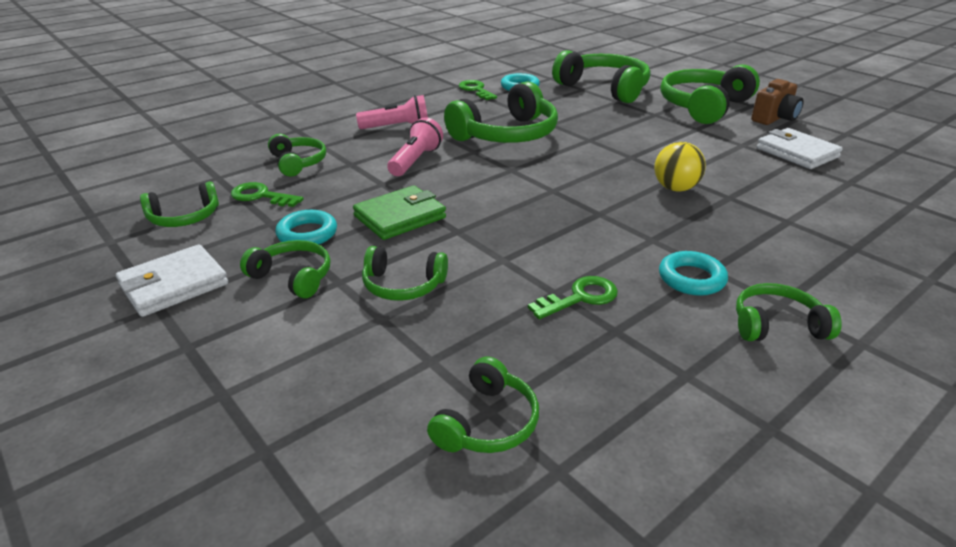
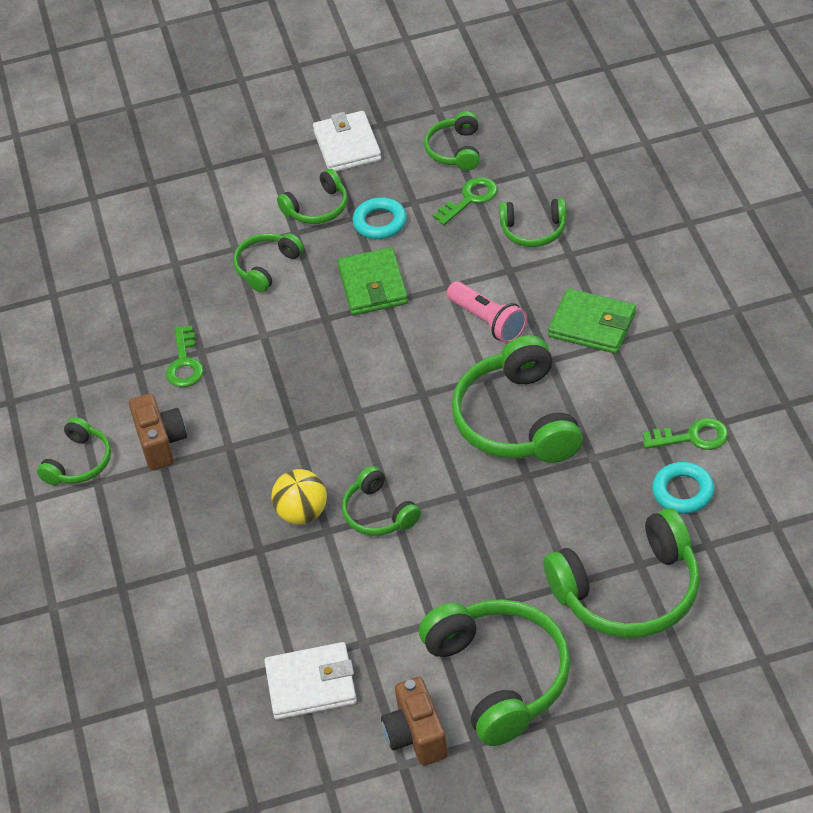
camera: 120 degrees right, 15 degrees up
(397, 127) = (592, 325): pink flashlight -> green wallet
(487, 422) = (106, 275): green headphones -> green headphones (378, 513)
(691, 278) = (161, 443): turquoise ring -> brown camera

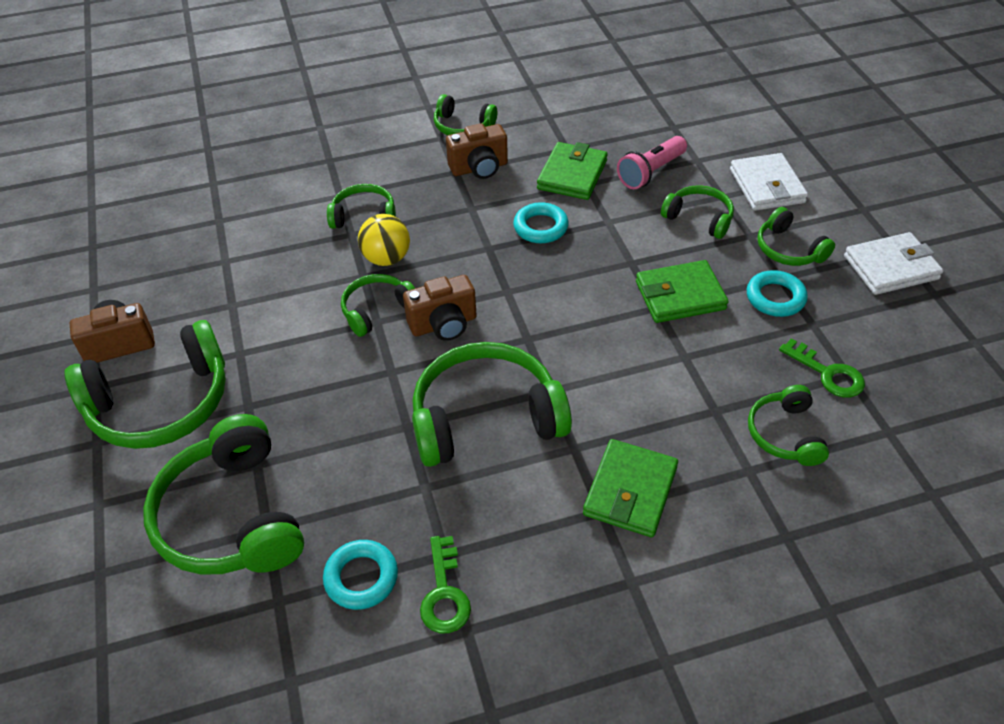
camera: 85 degrees right, 0 degrees up
(184, 363) = (572, 175): green key -> green wallet
(266, 387) = (540, 227): none -> turquoise ring
(311, 684) = (198, 273): white wallet -> white wallet (767, 186)
(401, 458) = (443, 324): none -> brown camera
(455, 150) = (909, 359): green headphones -> green headphones (364, 216)
(488, 321) = (632, 391): pink flashlight -> pink flashlight (651, 172)

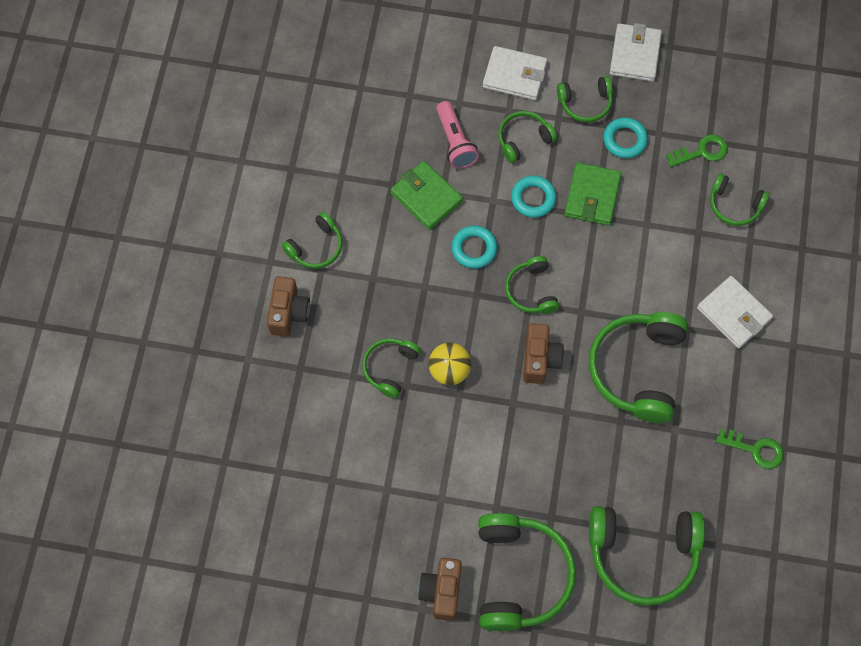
camera: 65 degrees left, 20 degrees up
(361, 578) = (724, 492): turquoise ring -> turquoise ring (533, 198)
(377, 310) = (502, 398): green headphones -> green headphones (531, 290)
(479, 168) = (379, 259): brown camera -> brown camera (288, 313)
(630, 491) = (734, 314): green wallet -> white wallet

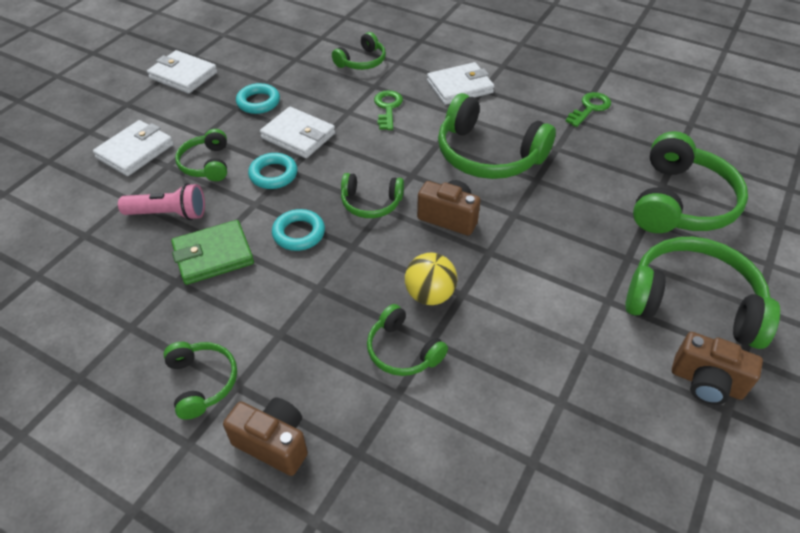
camera: 70 degrees left, 20 degrees down
(585, 103) = (203, 115): green headphones -> none
(592, 196) = (298, 136): green wallet -> white wallet
(701, 151) = (302, 65): green key -> green key (388, 108)

